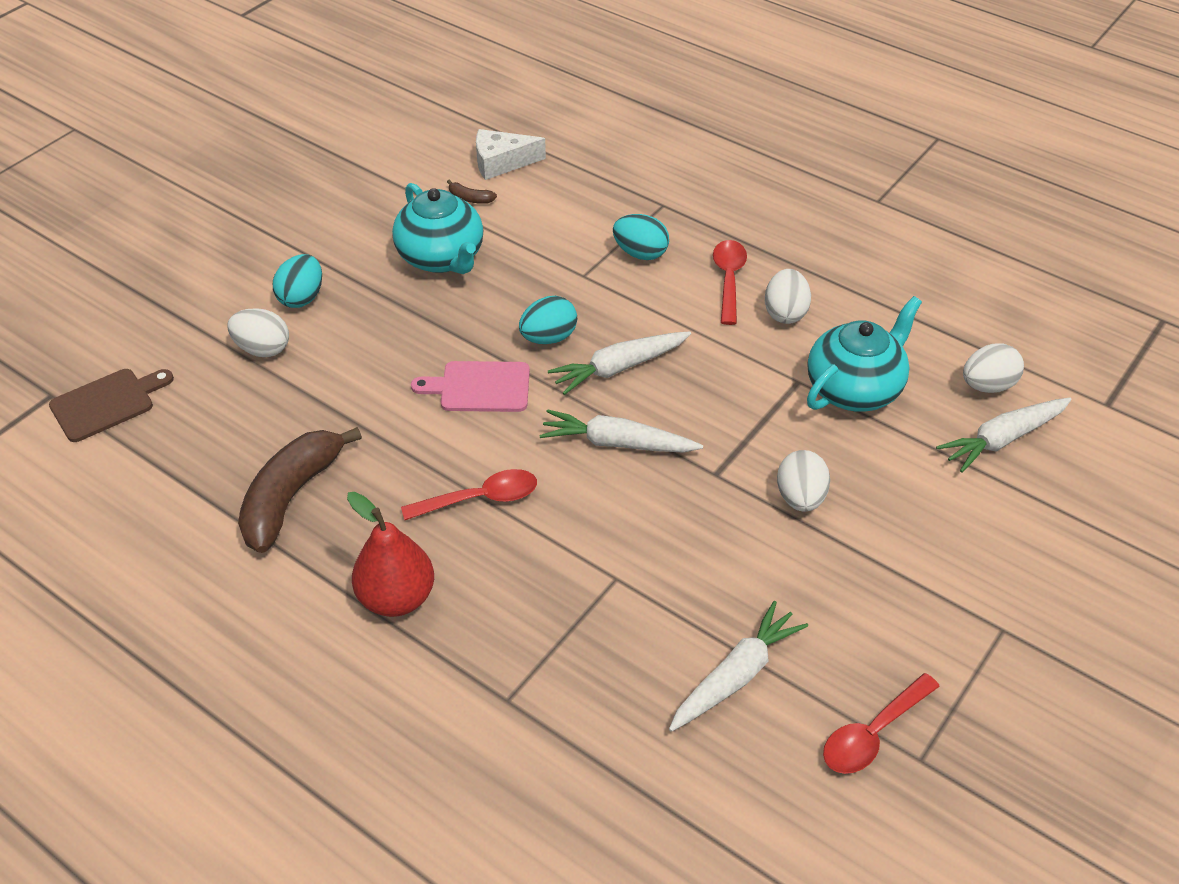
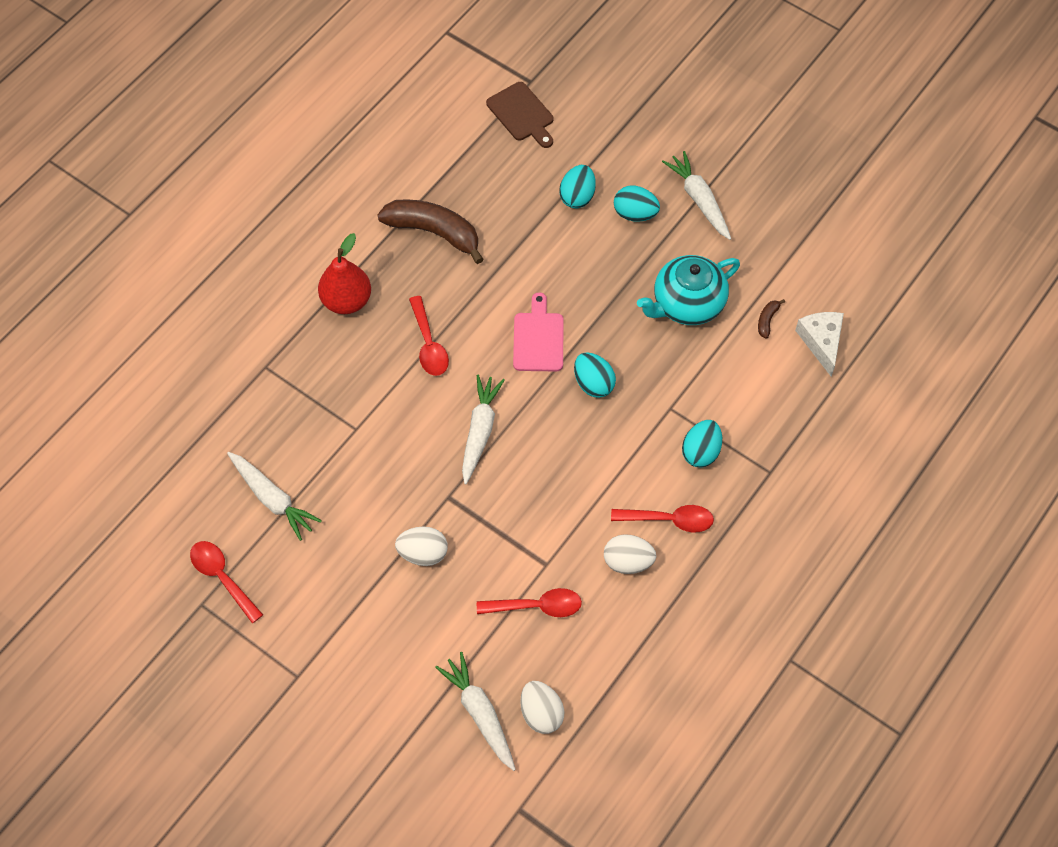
camera: 90 degrees right, 15 degrees up
(263, 349) = (577, 196): white egg -> turquoise egg
(619, 368) = (559, 433): white carrot -> white carrot (699, 200)
(854, 389) = (537, 606): turquoise teapot -> red spoon

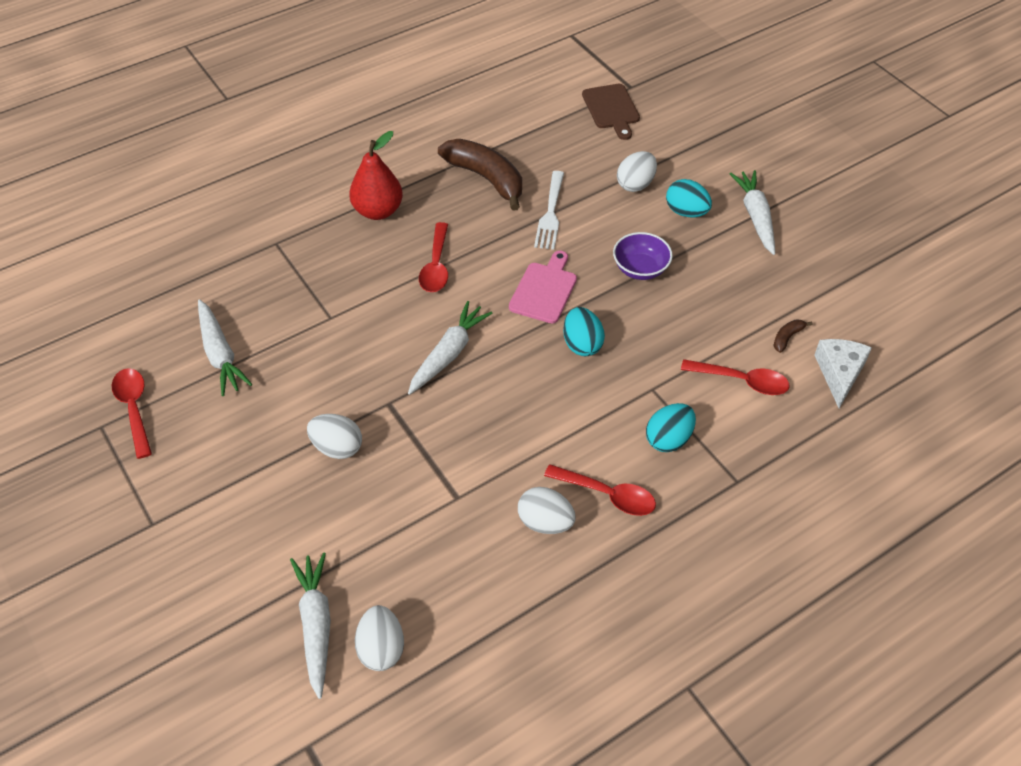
camera: 20 degrees right, 10 degrees down
(511, 254) = (550, 214): none -> white fork
(537, 606) = (428, 536): red spoon -> red spoon (742, 381)
(577, 196) = (635, 184): turquoise egg -> white egg
(616, 289) = (640, 269): none -> purple bowl
(687, 304) = (708, 301): turquoise teapot -> none

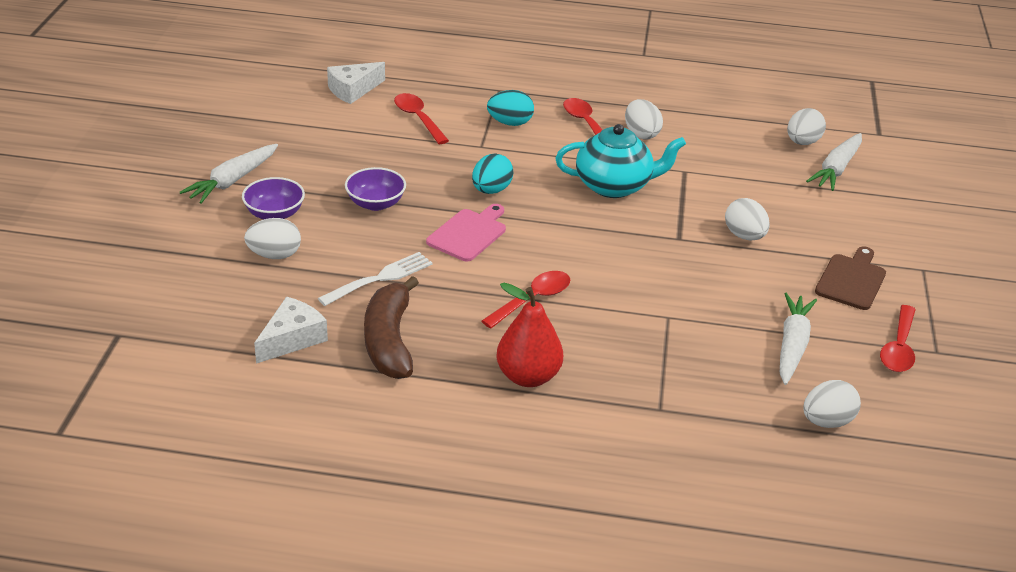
camera: 140 degrees left, 15 degrees down
(157, 305) = (827, 421): none -> white egg
(449, 353) = (597, 239): white carrot -> none
(496, 426) = (614, 186): none -> turquoise teapot
(540, 144) = (292, 339): none -> white cheese
(544, 290) = (469, 233): pink cutting board -> pink cutting board turned 150 degrees clockwise
(611, 109) = (175, 326): brown cutting board -> brown cutting board (851, 280)
(686, 212) = (274, 214): turquoise egg -> purple bowl
(787, 337) = (350, 118): brown banana -> none

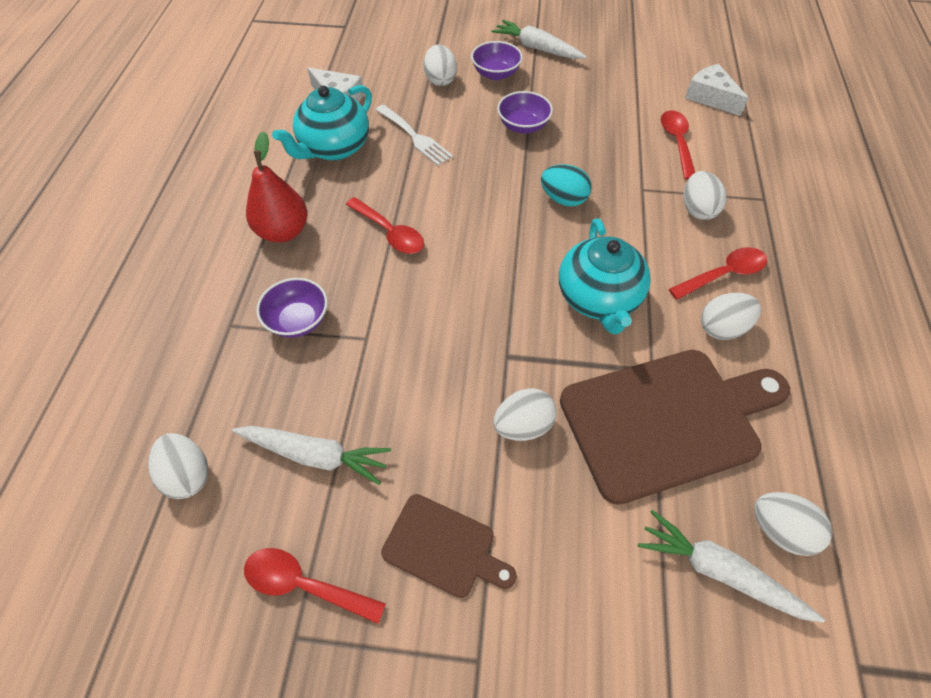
camera: 90 degrees right, 20 degrees up
(389, 341) = (334, 148): brown banana -> turquoise teapot
(418, 118) = (676, 142): red spoon -> red spoon turned 60 degrees counterclockwise
(469, 233) = (487, 186): pink cutting board -> none
(510, 123) = (697, 209): turquoise egg -> white egg
(650, 361) = (298, 320): none -> purple bowl
(728, 171) = (666, 420): none -> brown cutting board

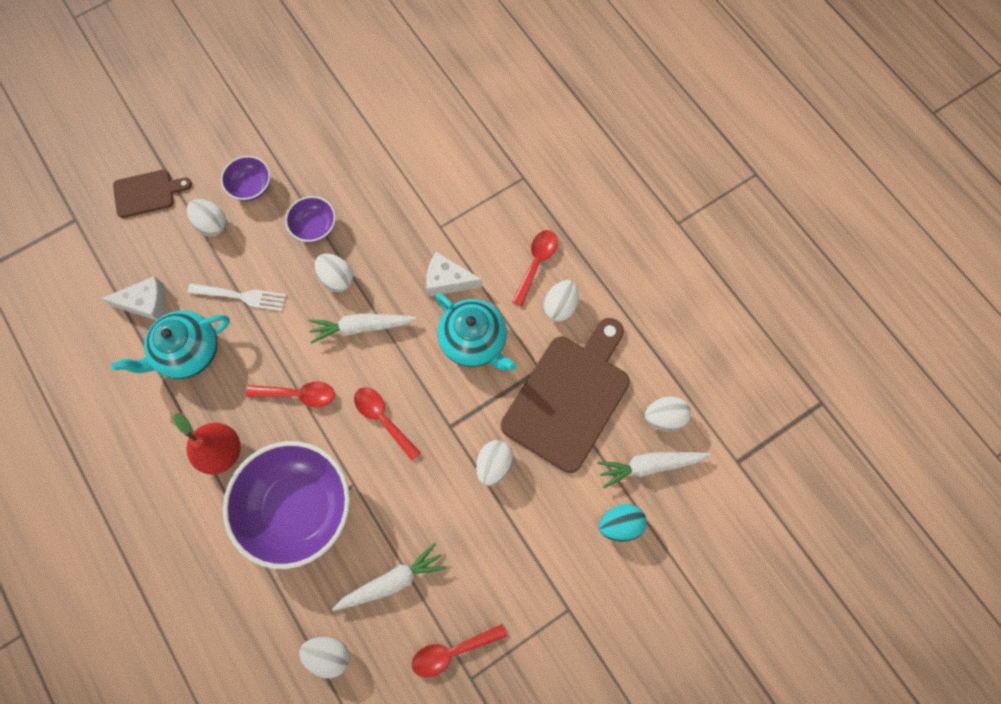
camera: 40 degrees left, 15 degrees up
(298, 320) = (298, 508): purple bowl -> purple bowl, size x2.17
(334, 148) = (188, 352): turquoise teapot -> turquoise teapot turned 60 degrees clockwise
(444, 547) = (507, 570): brown cutting board -> brown cutting board (147, 193)
(537, 48) = (262, 135): white carrot -> white carrot (361, 327)
(563, 199) = (394, 275): turquoise egg -> turquoise egg (620, 524)
(676, 142) = (435, 164): red spoon -> red spoon (383, 419)
(697, 209) = (487, 219): white egg -> white egg (337, 278)
(710, 97) = (429, 100): white cheese -> white cheese (448, 280)

